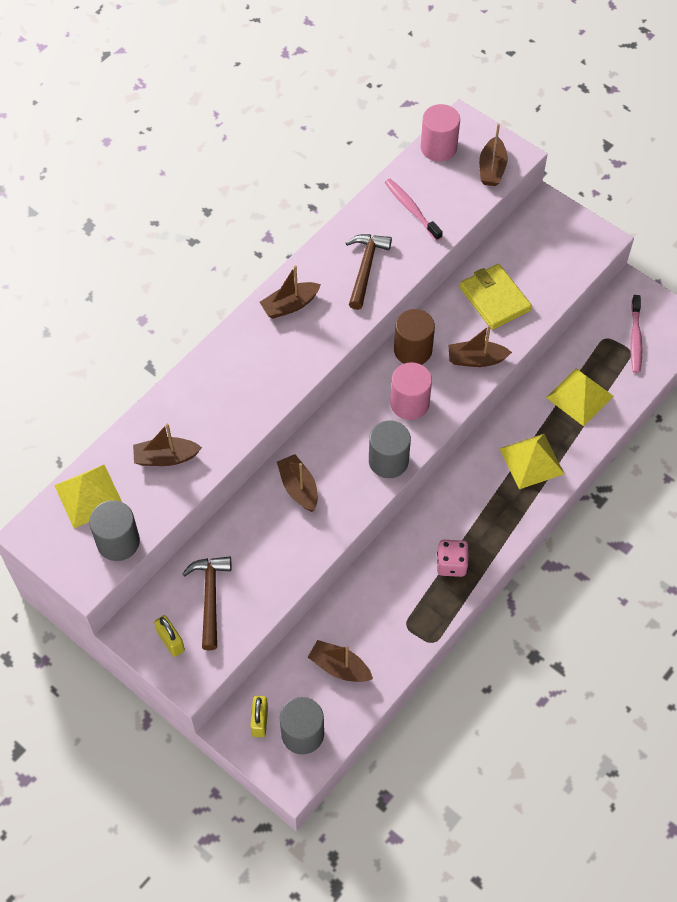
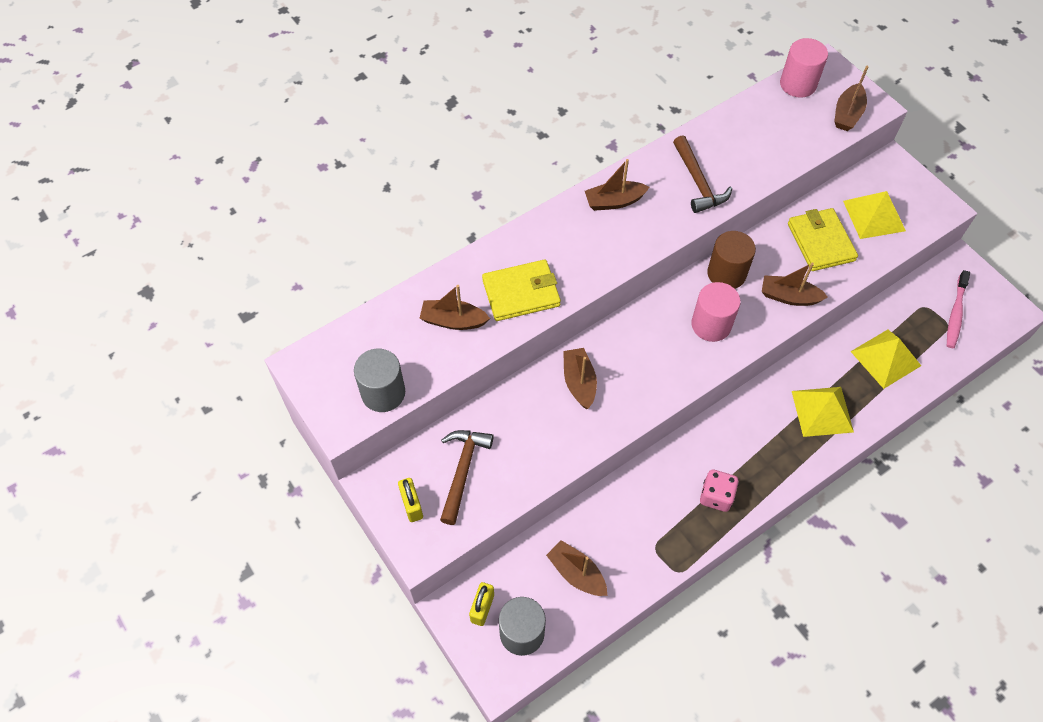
camera: 15 degrees right, 0 degrees up
(89, 495) = (368, 340): yellow pyramid -> yellow pyramid (874, 215)
(223, 415) = (521, 293): none -> yellow wallet
(365, 268) = (698, 182): brown hammer -> brown hammer turned 135 degrees clockwise
(388, 461) = (676, 377): grey cylinder -> none
(411, 209) = (757, 136): pink toothbrush -> none

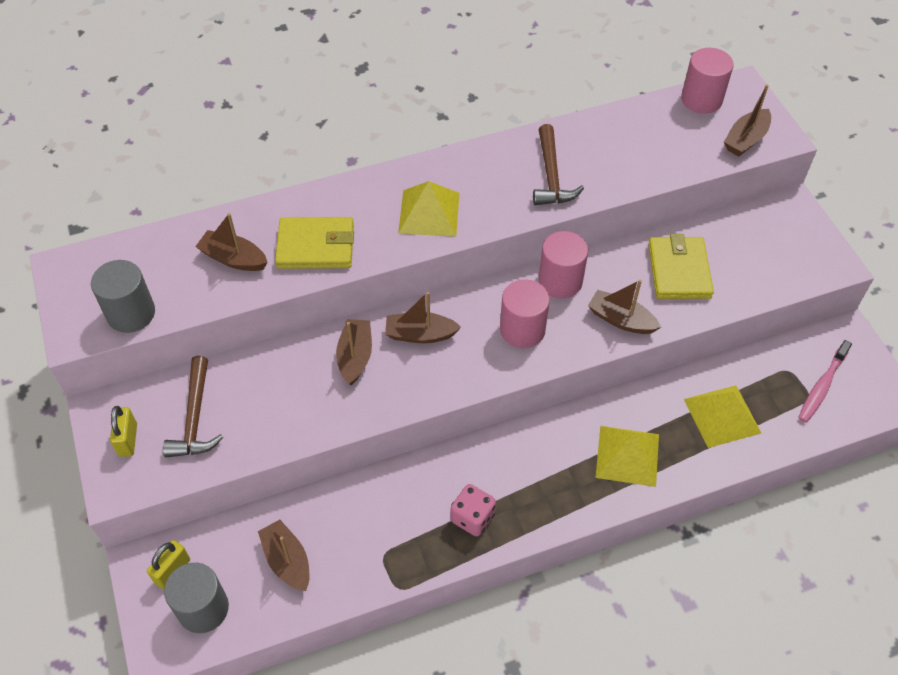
camera: 15 degrees right, 5 degrees down
(462, 471) = (195, 418): brown hammer -> brown hammer turned 150 degrees clockwise
(614, 201) = (452, 177): brown boat -> brown boat (420, 334)
(726, 273) = (560, 281): brown cylinder -> pink cylinder
(874, 215) = (750, 256): yellow pyramid -> yellow pyramid (429, 212)

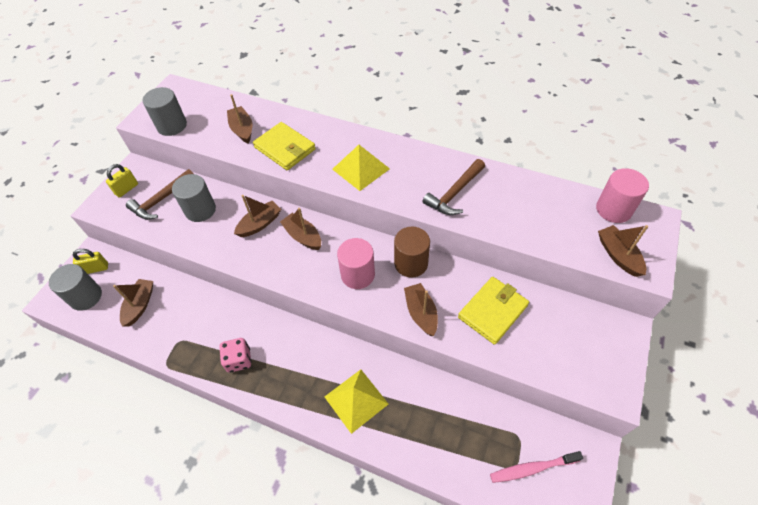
camera: 45 degrees right, 0 degrees up
(262, 393) = (200, 210): none -> grey cylinder
(560, 281) = (411, 263): pink cylinder -> brown cylinder
(722, 415) = (440, 427): yellow pyramid -> none
(745, 139) = (618, 255): brown boat -> brown boat turned 75 degrees clockwise

